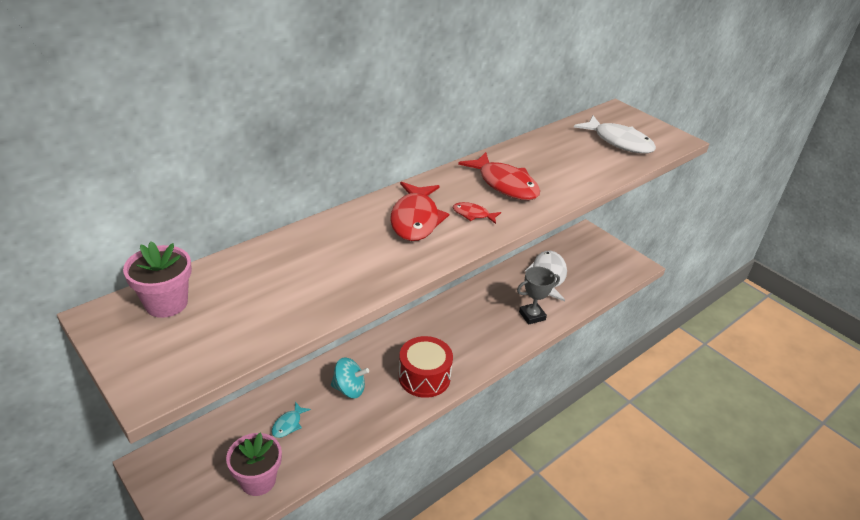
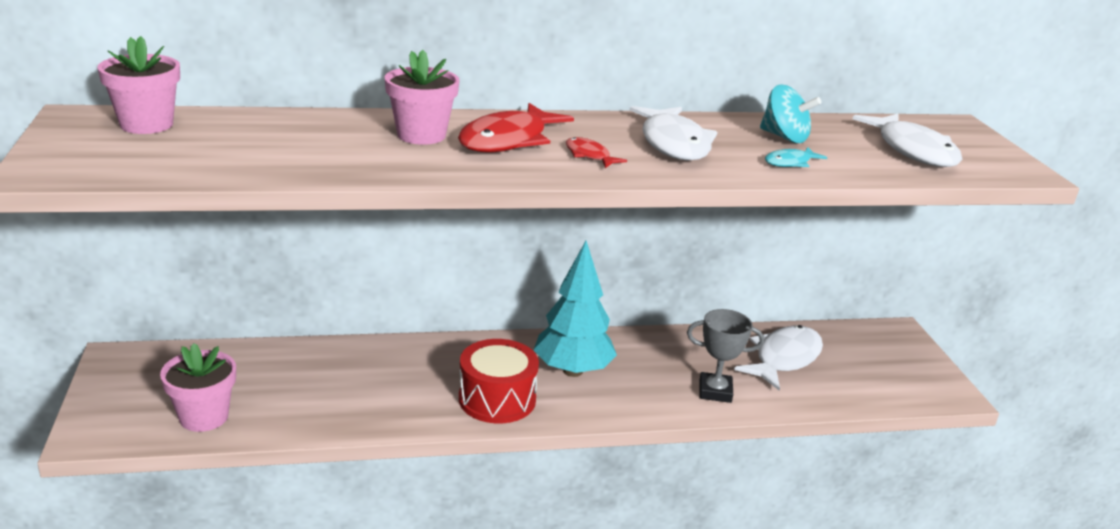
camera: 30 degrees right, 10 degrees down
(288, 424) = (289, 381): turquoise fish -> turquoise fish (790, 163)
(349, 389) = (392, 376): turquoise spinning top -> turquoise spinning top (784, 137)
(360, 236) = (421, 135): none -> pink flower pot
(448, 336) = (573, 371): none -> turquoise tree
(505, 184) = (674, 144): red fish -> white fish

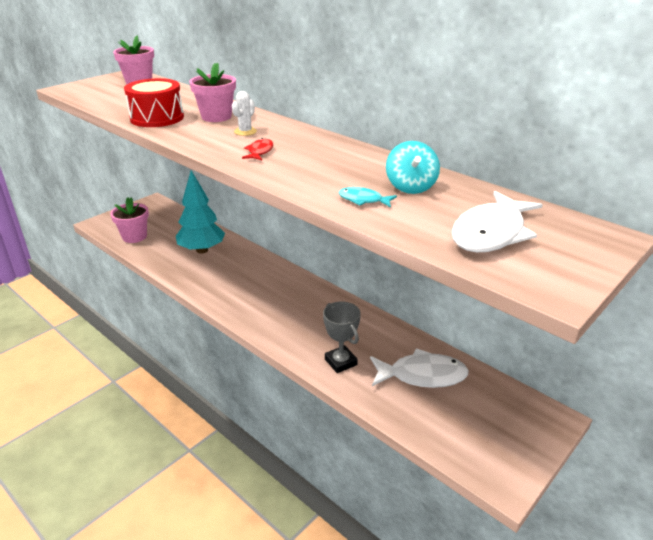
camera: 55 degrees right, 5 degrees up
(497, 399) = (235, 295): red drum -> red drum (157, 118)
(508, 140) = (245, 132): red fish -> white cactus
(573, 371) = (292, 304): turquoise tree -> turquoise tree (202, 250)
(674, 144) = (324, 163): white fish -> none

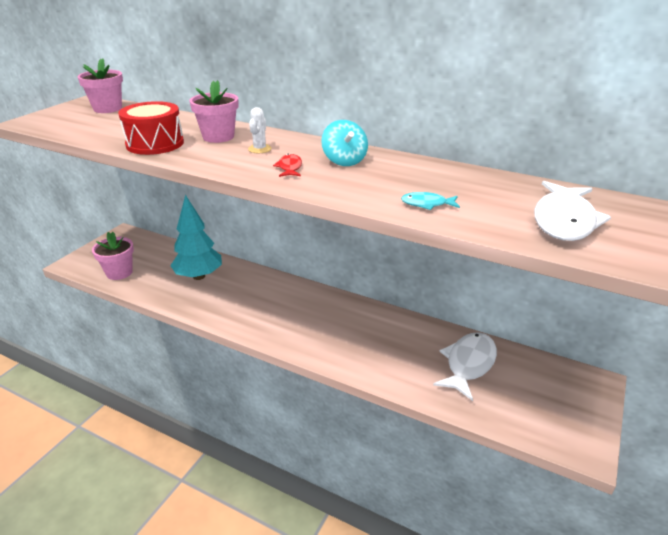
camera: 15 degrees left, 0 degrees up
(340, 362) = (389, 366): grey trophy -> none
(410, 187) = (460, 186): turquoise spinning top -> turquoise spinning top (344, 161)
(422, 375) = (468, 364): white fish -> white fish turned 45 degrees counterclockwise

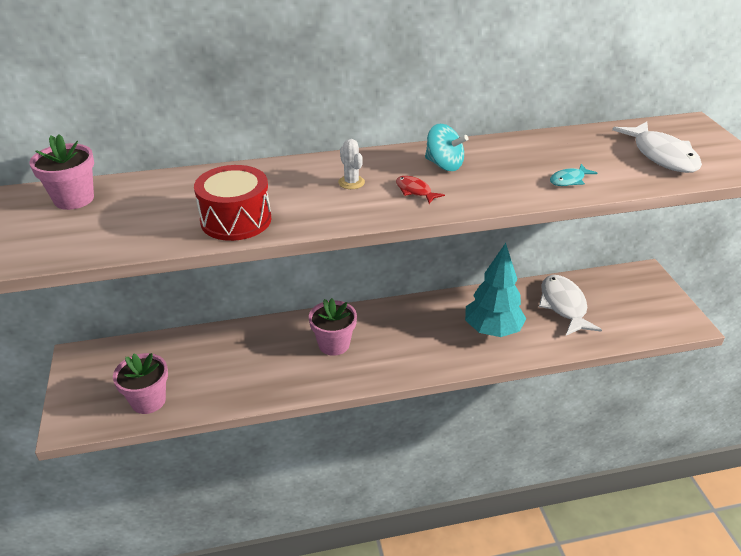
camera: 40 degrees left, 5 degrees up
(199, 276) = (246, 355): turquoise tree -> turquoise tree (492, 330)
(218, 137) = (284, 185): pink flower pot -> pink flower pot (334, 344)

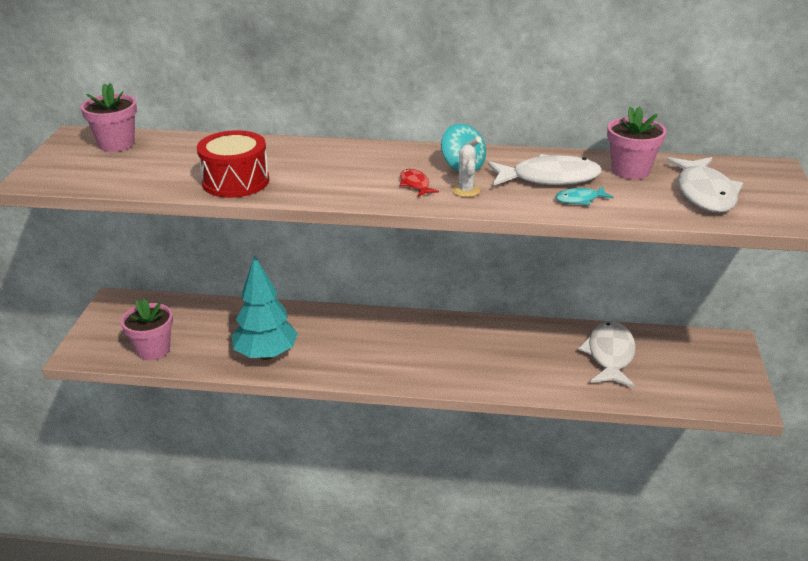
camera: 20 degrees right, 5 degrees down
(334, 344) = (346, 340): pink flower pot -> pink flower pot (630, 170)
(351, 182) = (361, 168): white cactus -> white cactus (466, 191)
(492, 330) = (515, 362): turquoise tree -> turquoise tree (266, 355)
(527, 163) = (549, 178): none -> white fish

